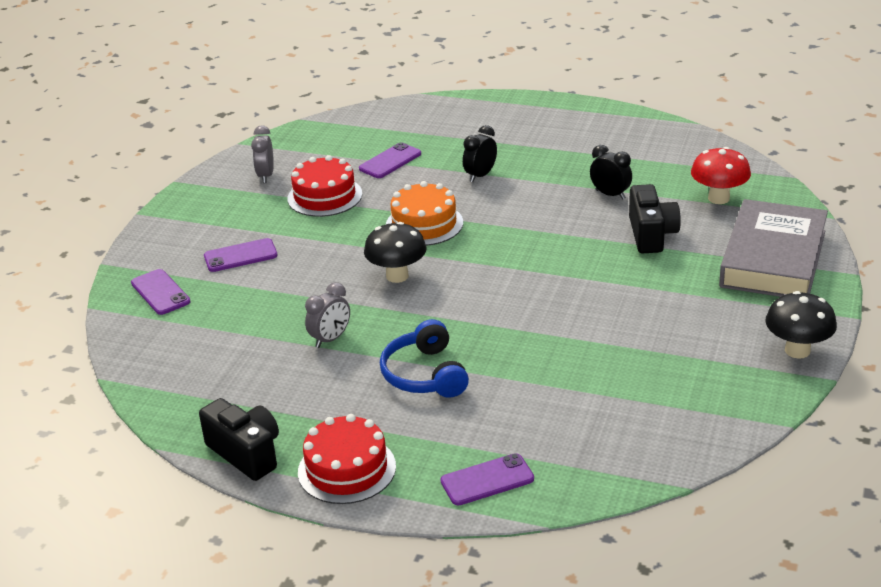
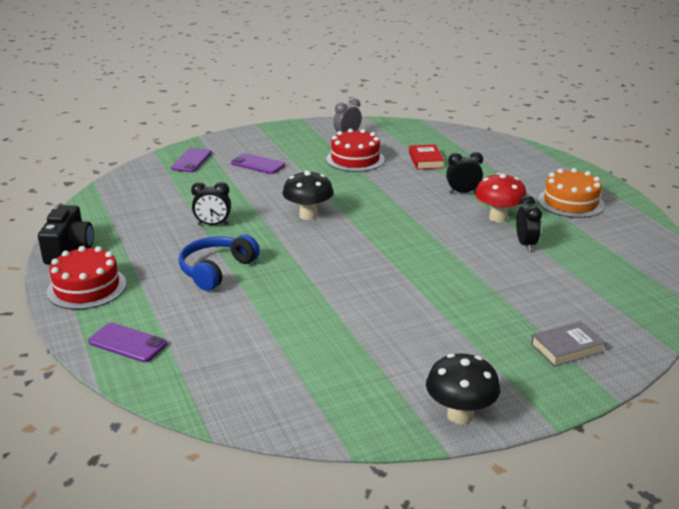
camera: 45 degrees right, 5 degrees down
(330, 339) = (213, 224): grey clock -> black clock
(390, 161) = (425, 160): purple phone -> red book
(424, 224) = (377, 199): orange cake -> orange cake (570, 202)
(651, 234) = (505, 281): black camera -> none
(718, 198) = (603, 288): red mushroom -> red mushroom (498, 218)
(773, 259) = (567, 348): grey book -> grey book, size x0.45

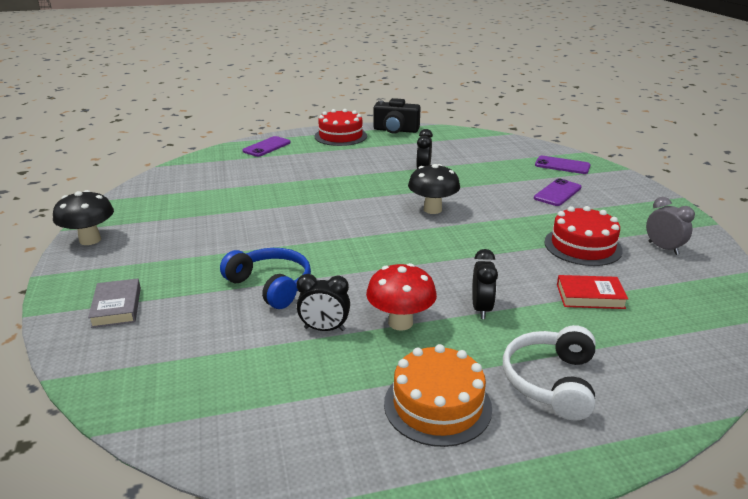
camera: 100 degrees right, 0 degrees up
(216, 270) = (345, 171): blue headphones -> blue headphones (270, 286)
(524, 173) = (551, 381): none -> white headphones

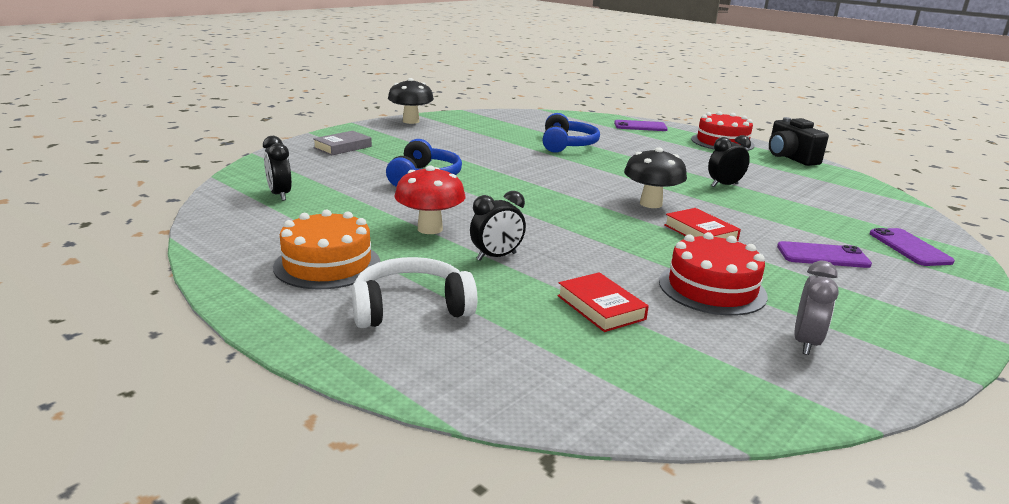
camera: 55 degrees right, 5 degrees down
(270, 191) = (567, 145): none -> blue headphones
(324, 329) = (387, 206): black clock -> black clock (280, 195)
(496, 214) = (700, 232): none -> red book

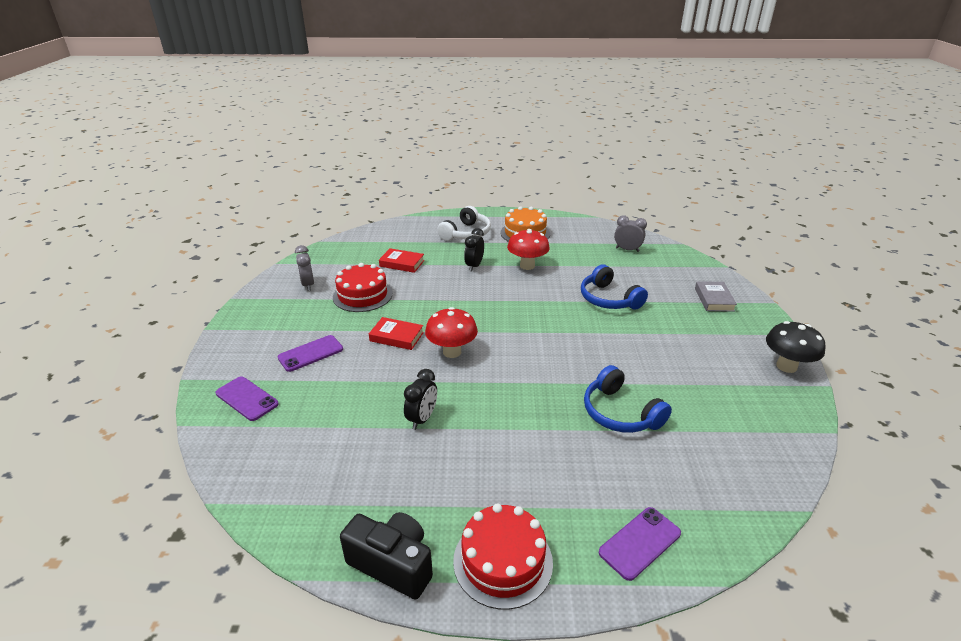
camera: 140 degrees right, 10 degrees up
(280, 195) = (627, 250): black clock -> grey clock
(651, 204) = (452, 352): black mushroom -> red mushroom

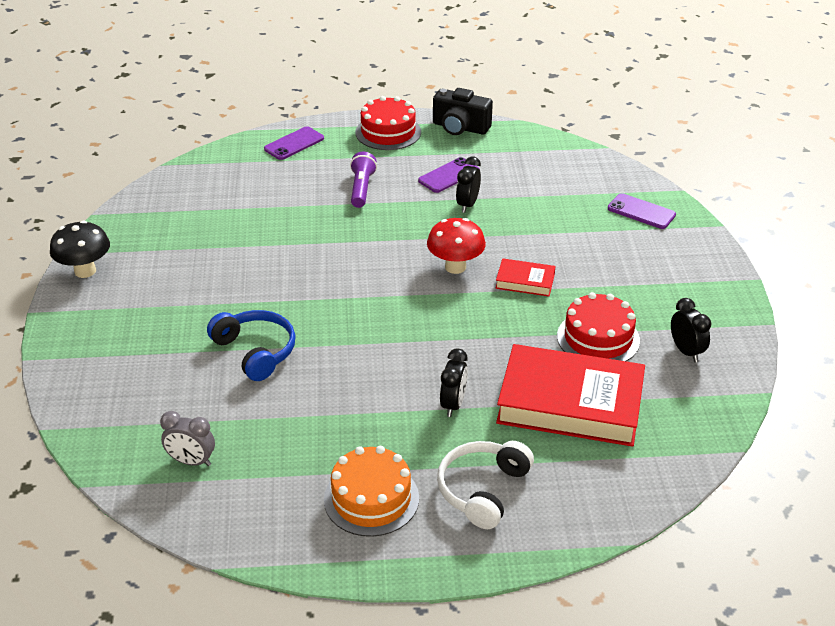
camera: 175 degrees right, 5 degrees up
(308, 285) = (686, 351): grey clock -> black clock
(310, 353) = (611, 257): purple phone -> purple phone (449, 176)
(402, 263) = (570, 403): red book -> red book, size x2.21
(527, 266) = (368, 410): red mushroom -> none
(538, 450) = (362, 188): none -> purple flashlight
(620, 413) = (283, 219): blue headphones -> none
(714, 299) = (107, 359): grey book -> none

